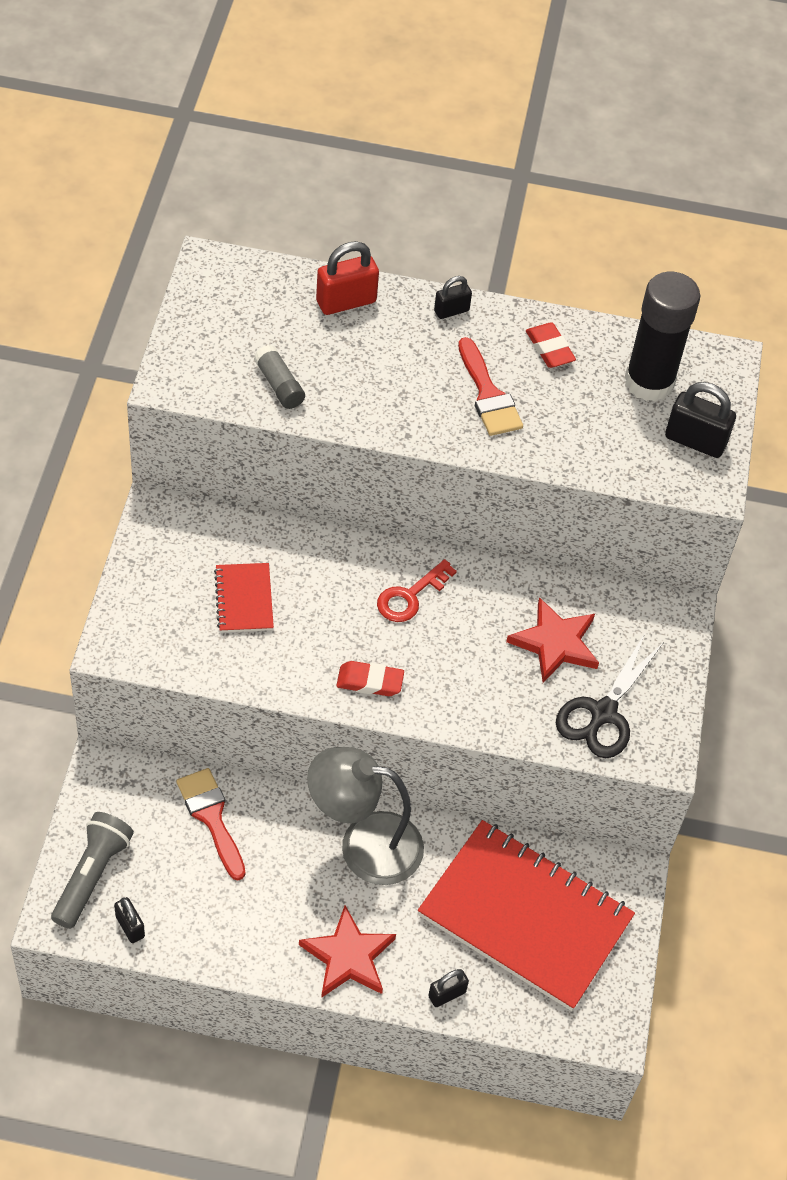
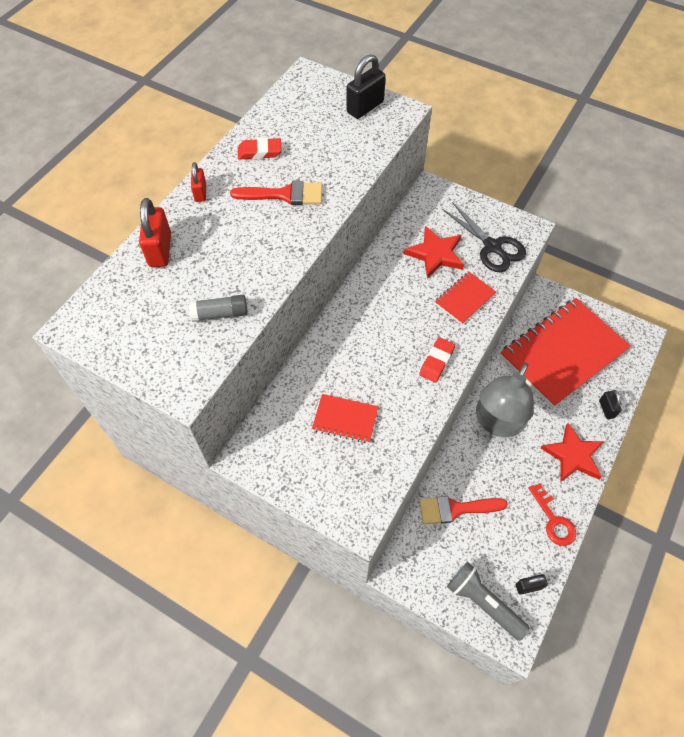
camera: 65 degrees left, 5 degrees up
(410, 596) = (376, 319): red key -> red key (553, 520)
(451, 311) = (200, 193): black padlock -> red padlock
(490, 695) = (464, 299): none -> red notebook
(649, 382) = (309, 113): black glue stick -> none

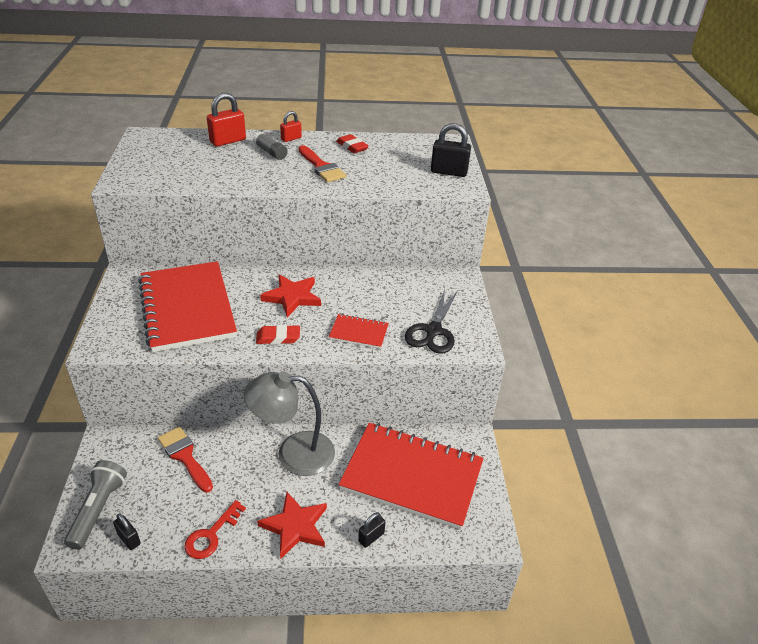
camera: 55 degrees right, 20 degrees down
(220, 314) = (191, 176): grey glue stick -> grey glue stick (270, 152)
(345, 419) = (187, 308): red notebook -> red notebook, size x2.26
(435, 254) = (392, 301): red star -> red star (292, 297)

